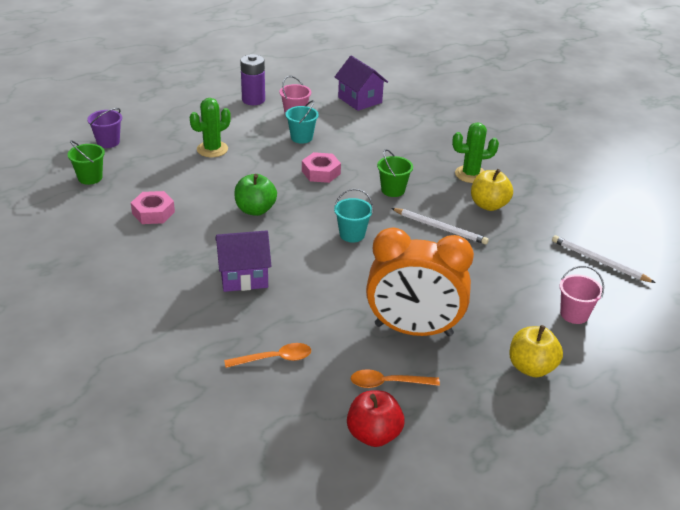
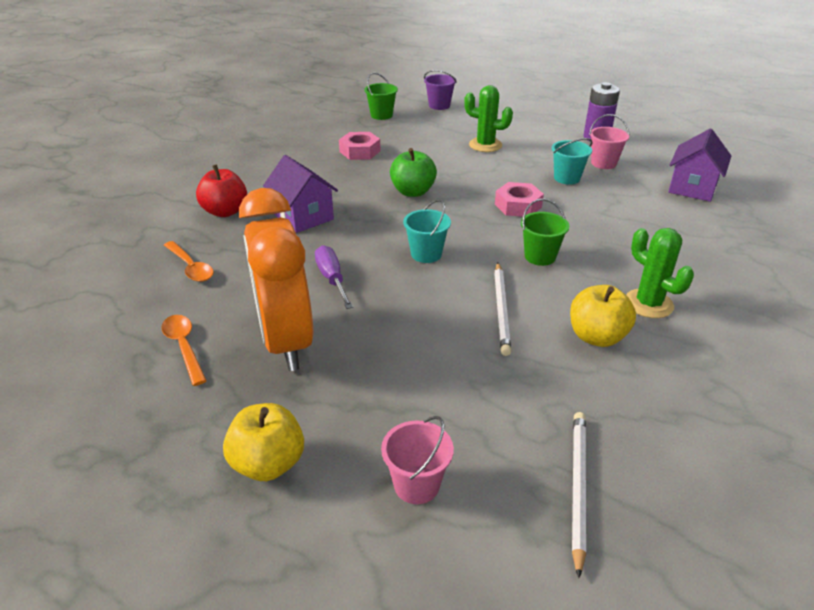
camera: 65 degrees right, 0 degrees up
(351, 287) = (332, 279): none -> purple screwdriver
(373, 434) = (97, 359): red apple -> red apple (225, 211)

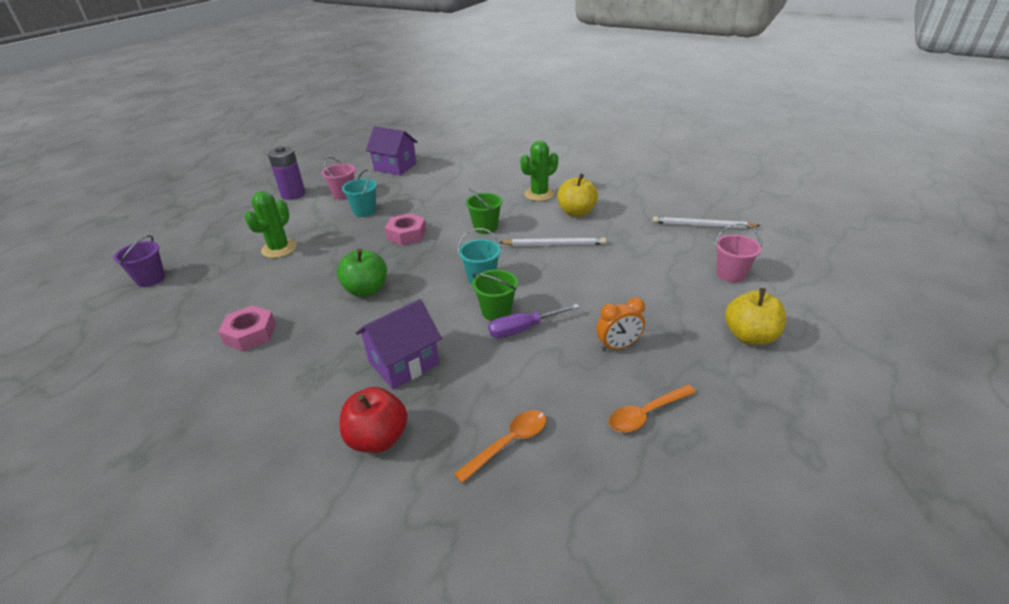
camera: 90 degrees left, 0 degrees up
(286, 341) = (618, 346): orange clock -> orange clock, size x0.43
(381, 115) = (147, 323): green bucket -> green bucket (496, 312)

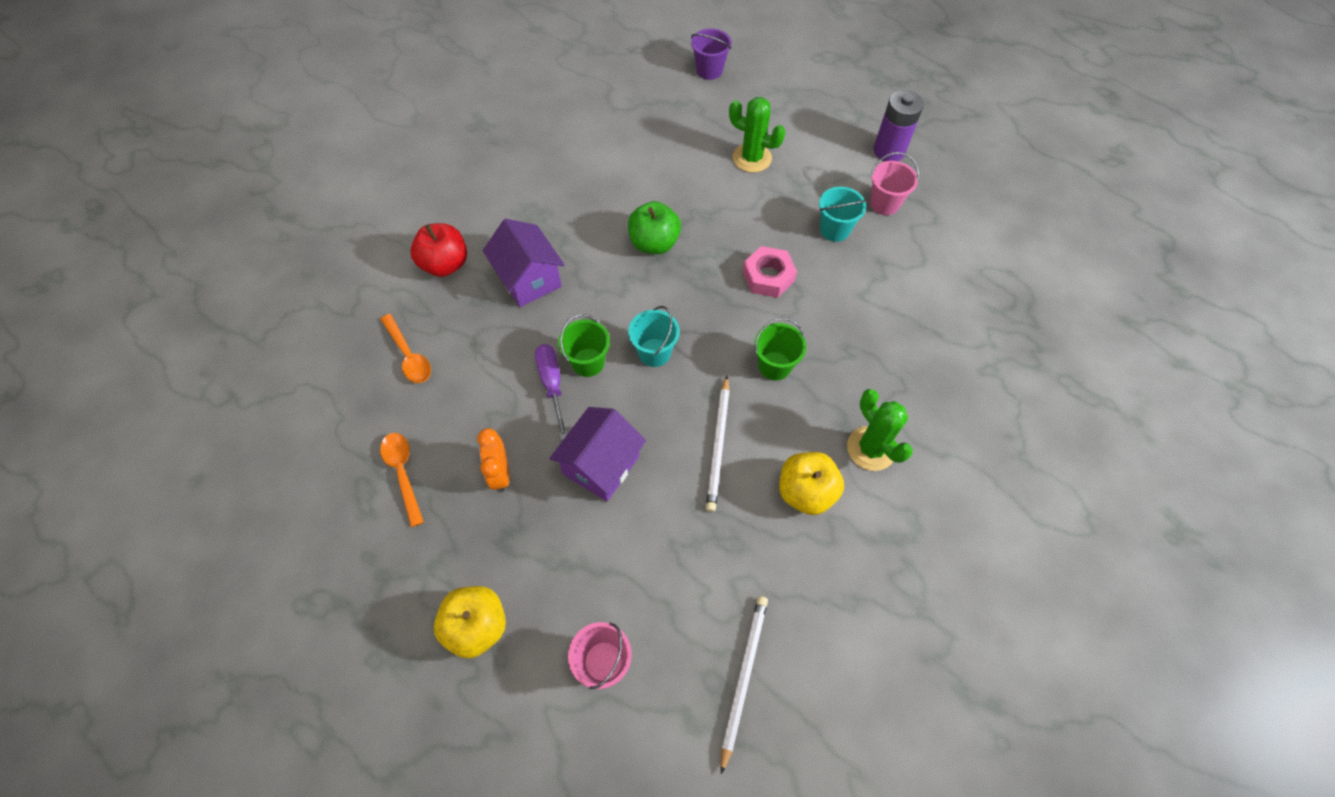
camera: 95 degrees right, 25 degrees up
(250, 334) = (602, 161): pink nut -> none
(395, 167) = (976, 258): purple house -> purple house (601, 465)

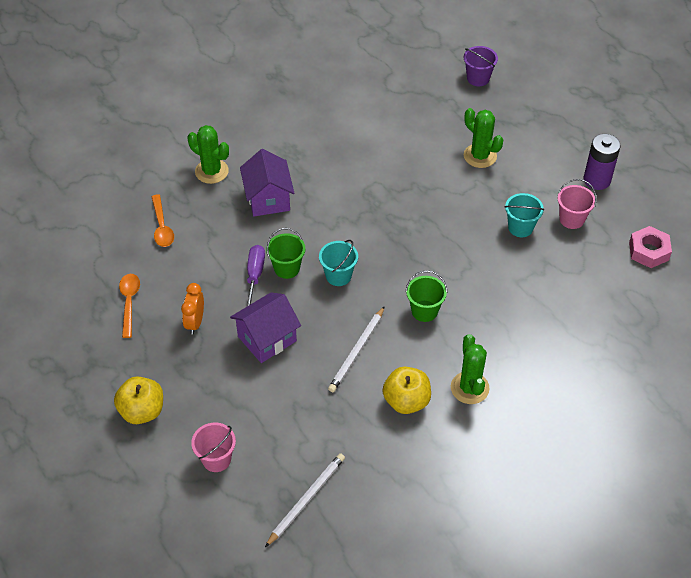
camera: 20 degrees right, 10 degrees down
(445, 264) = (211, 171): red apple -> green cactus
(654, 243) = (373, 199): green apple -> none
(768, 277) = (450, 247): pink nut -> pink nut (648, 251)

